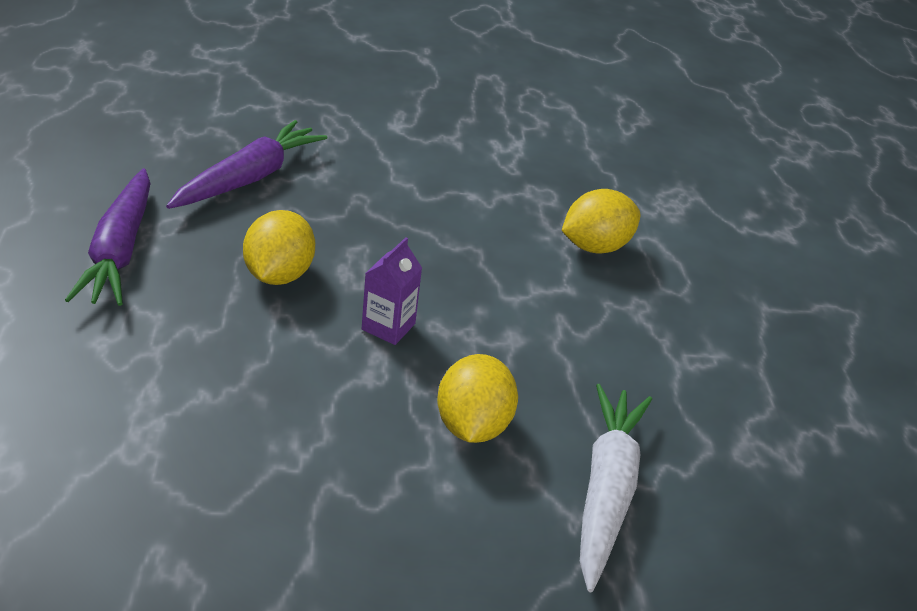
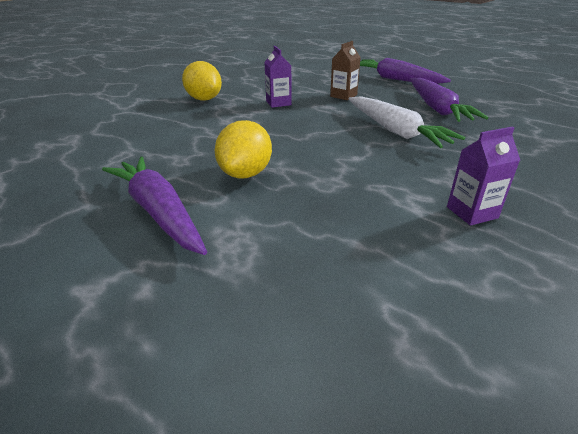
camera: 140 degrees right, 5 degrees down
(279, 274) = (343, 96): yellow lemon -> brown carton
(489, 120) = (472, 212): none -> purple carton
(606, 490) = (133, 107): white carrot -> white carrot (395, 131)
(706, 259) = (159, 212): none -> purple carrot

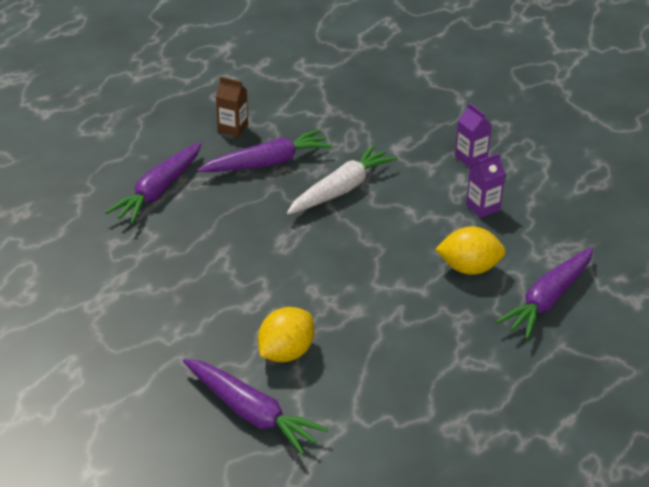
camera: 105 degrees left, 5 degrees up
(164, 89) = (251, 413): none -> purple carrot
(278, 103) = (282, 280): purple carton -> purple carton (483, 207)
(343, 96) = (240, 230): brown carton -> brown carton (233, 128)

